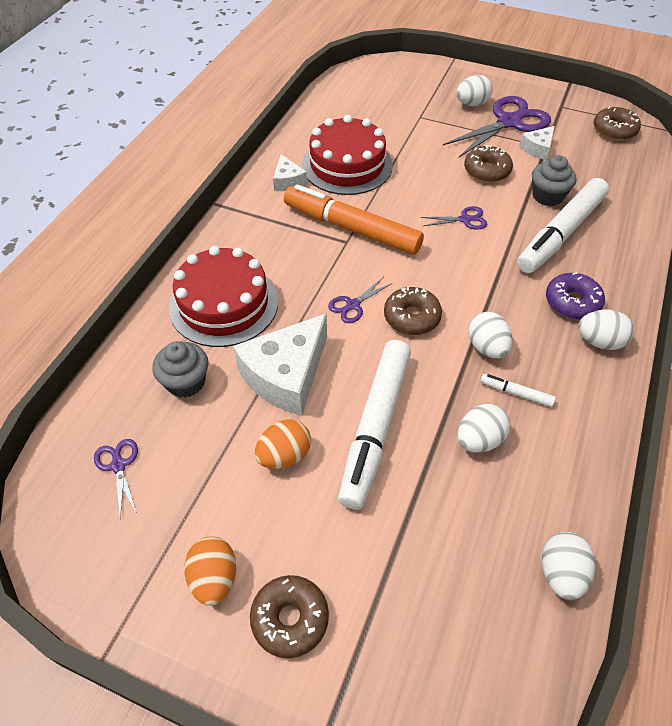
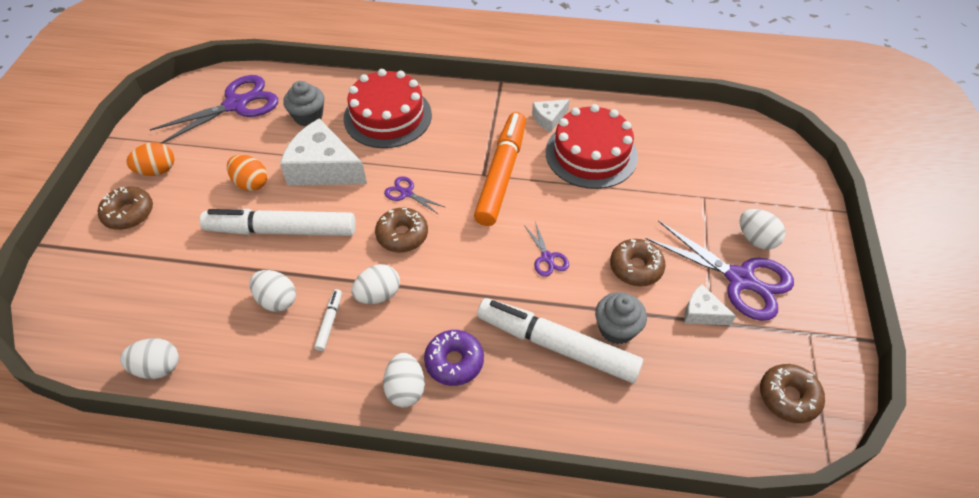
camera: 75 degrees right, 0 degrees up
(118, 465) = (236, 105): purple scissors -> purple scissors, size x2.12

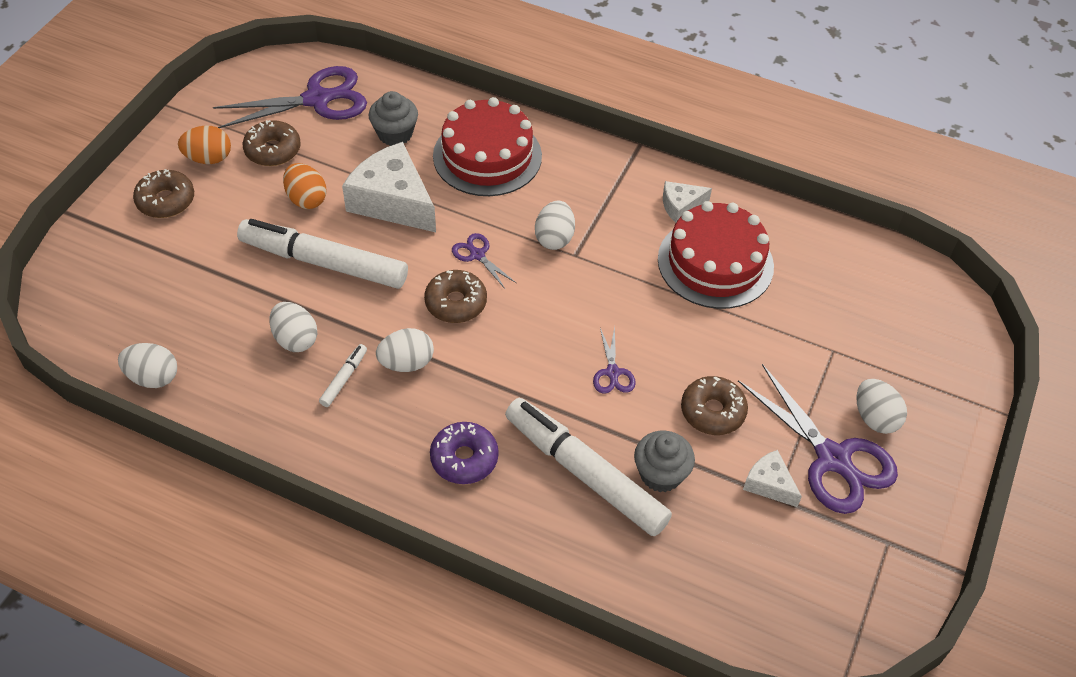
camera: 15 degrees right, 0 degrees up
(405, 389) = (402, 472): white egg -> white egg (554, 238)
(501, 174) = (596, 260): orange marker -> none
(788, 397) = (828, 604): brown donut -> brown donut (273, 150)

